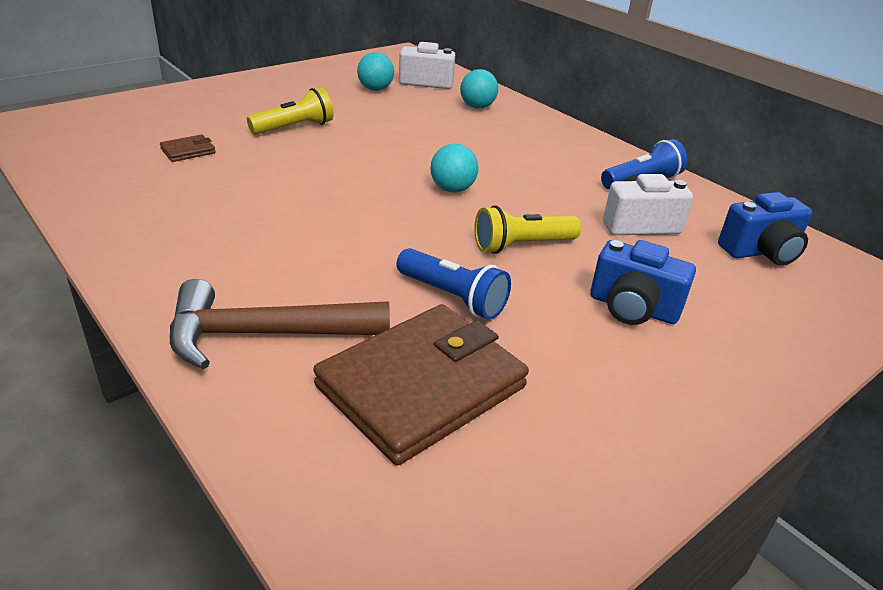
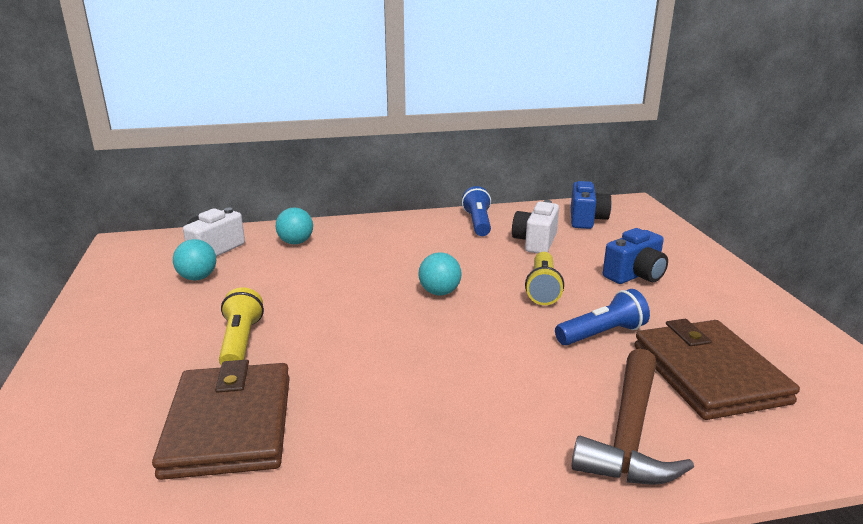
camera: 60 degrees left, 10 degrees down
(188, 151) = (229, 425): brown wallet -> brown wallet, size x2.46

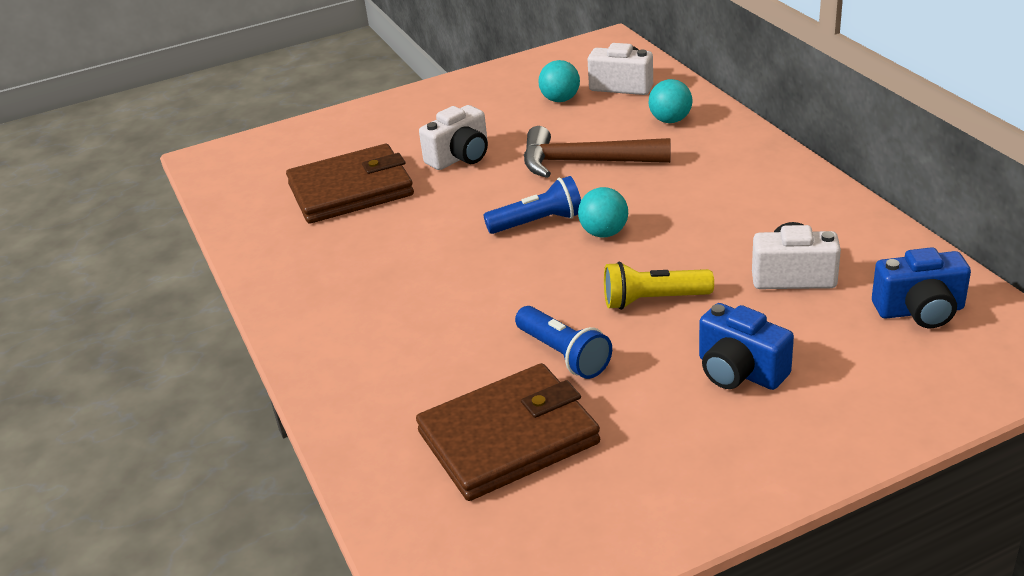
camera: 80 degrees right, 10 degrees up
(240, 342) = (460, 157): yellow flashlight -> white camera
(478, 223) = (824, 220): blue flashlight -> blue flashlight (538, 222)
(629, 433) = (387, 384): brown hammer -> brown hammer (584, 162)

